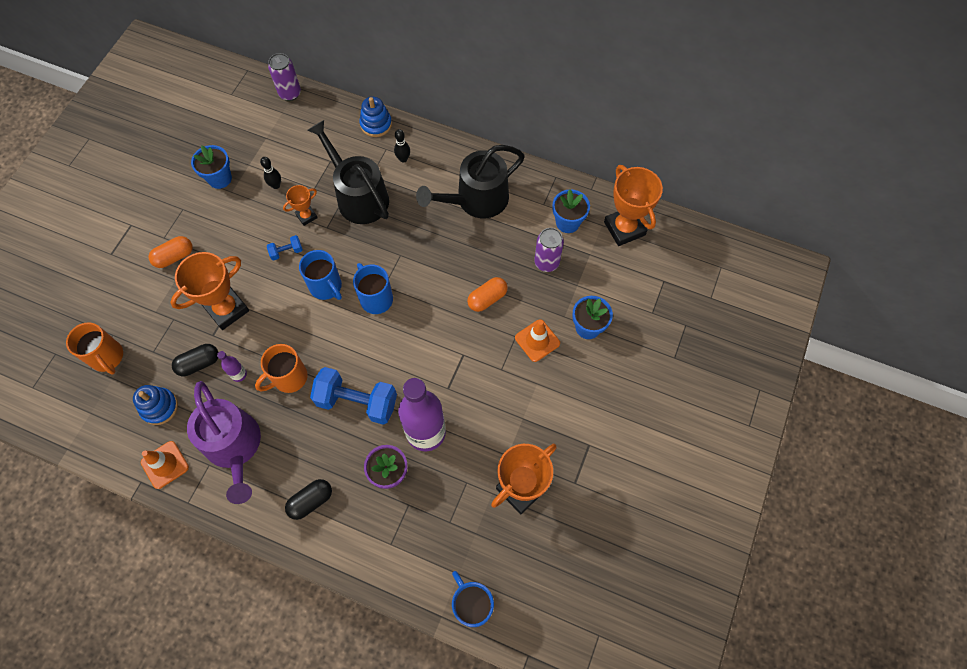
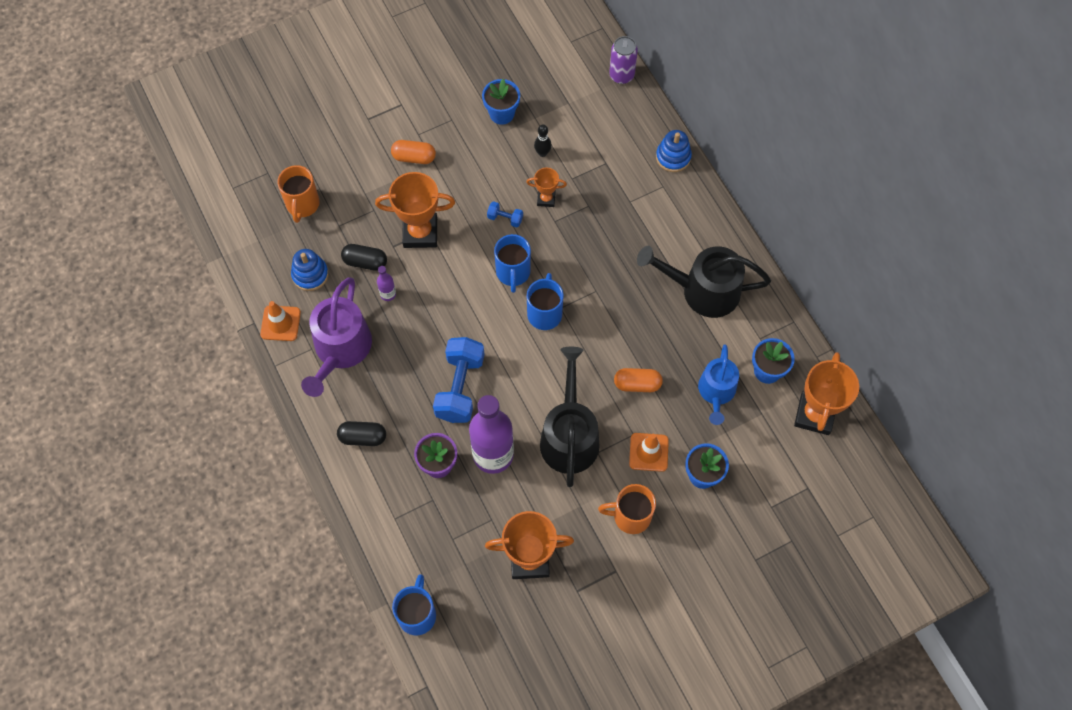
camera: 40 degrees right, 0 degrees up
(289, 378) = (423, 326): orange mug -> orange mug (630, 516)
(357, 402) = (460, 387): blue dumbbell -> blue dumbbell turned 45 degrees clockwise
(359, 196) = (604, 213): black watering can -> black watering can (569, 436)
(403, 159) = (670, 206): black bowling pin -> none
(546, 262) = (716, 392): purple can -> blue watering can

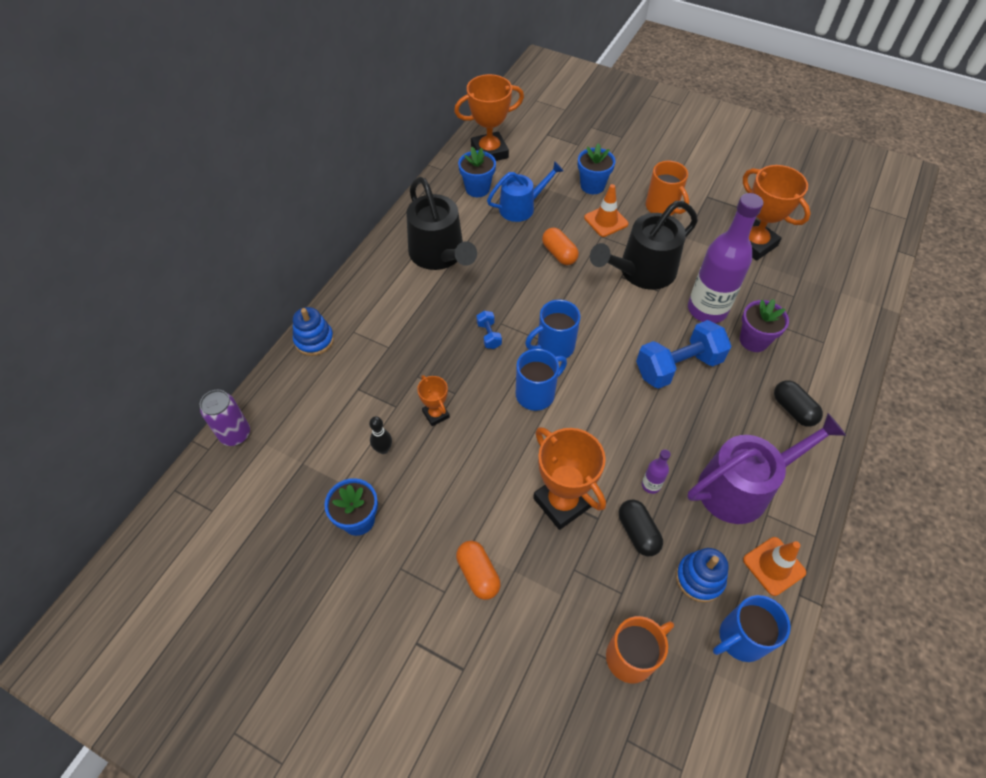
camera: 125 degrees left, 10 degrees down
(417, 614) = (865, 284): blue mug -> blue mug (740, 638)
(505, 218) = (484, 436): blue dumbbell -> blue dumbbell (489, 335)

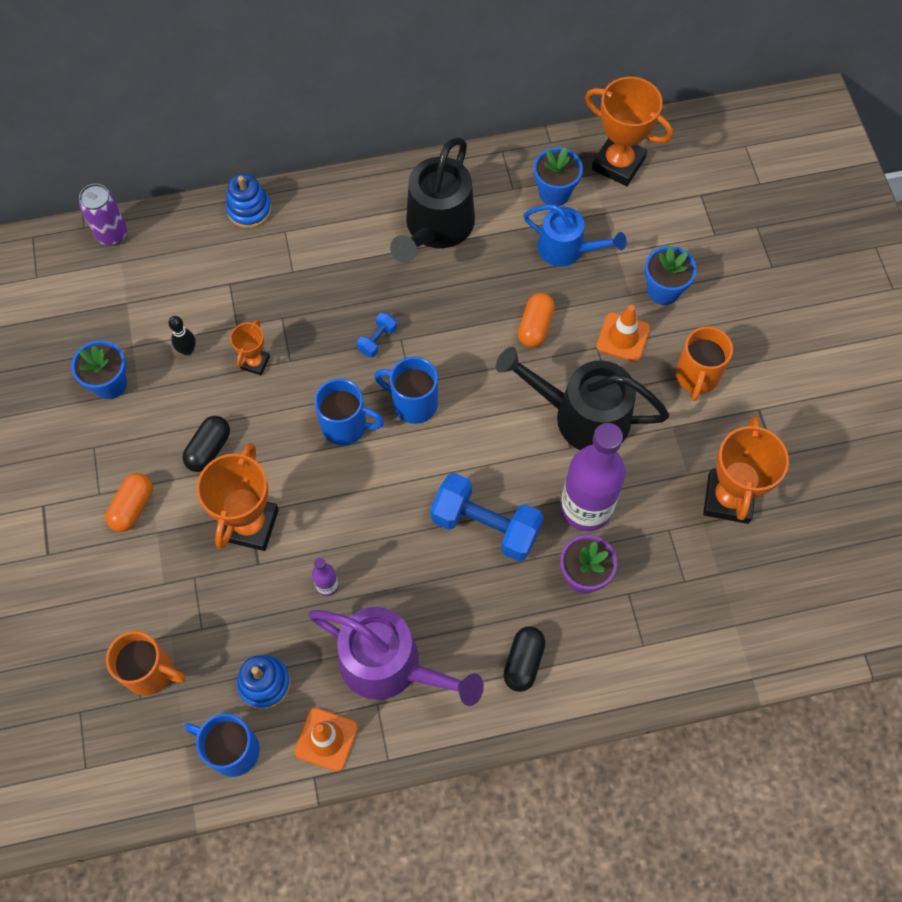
camera: 50 degrees right, 10 degrees up
(638, 532) = (269, 605): black capsule -> black capsule (209, 449)

